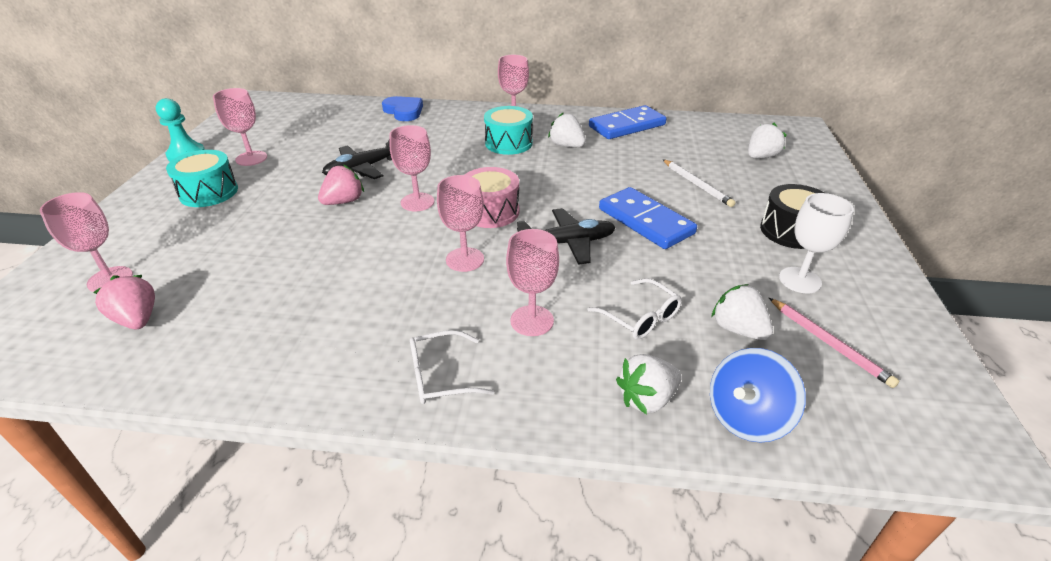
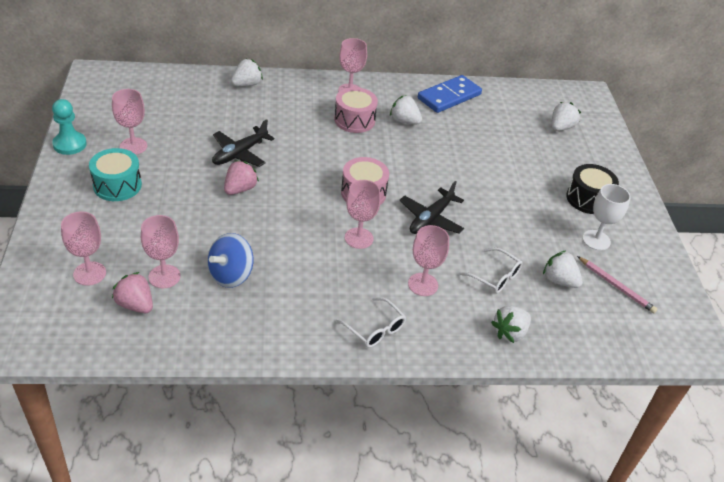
camera: 15 degrees left, 5 degrees up
(404, 111) = (247, 84): blue heart -> white strawberry
(417, 202) = (301, 186): pink goblet -> pink goblet (164, 276)
(440, 376) = (375, 329): white glasses -> white glasses turned 105 degrees counterclockwise
(508, 143) = (354, 120): turquoise drum -> pink drum
(568, 243) = (430, 219): black plane -> black plane turned 150 degrees clockwise
(645, 221) = (483, 196): blue domino -> none
(697, 184) = (515, 158): white pencil -> none
(746, 417) = (570, 339): blue spinning top -> blue spinning top (231, 275)

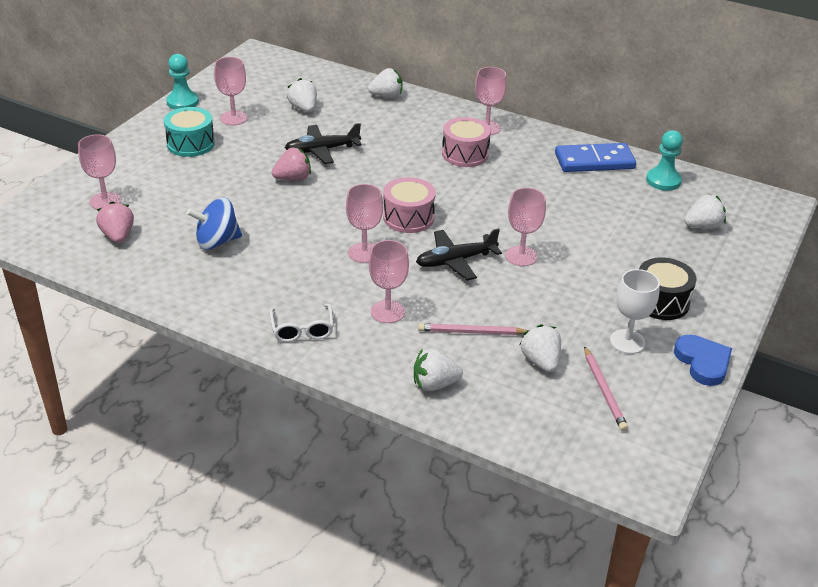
camera: 35 degrees right, 5 degrees down
(164, 276) = (161, 223): pink goblet -> pink goblet (521, 256)
(404, 121) = (518, 169): white strawberry -> white strawberry (303, 108)
(495, 276) = (471, 332): white glasses -> pink pencil
(506, 98) = (663, 181): none -> turquoise pawn
(651, 237) = (703, 362): none -> blue heart

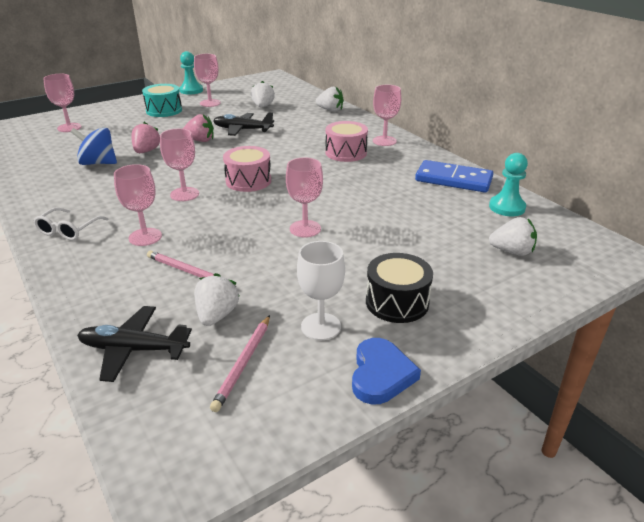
camera: 30 degrees right, 5 degrees down
(118, 236) = (46, 146): pink strawberry -> pink strawberry (146, 151)
(434, 384) = (104, 302): white strawberry -> none
(455, 261) = (246, 217): black plane -> black plane (133, 349)

